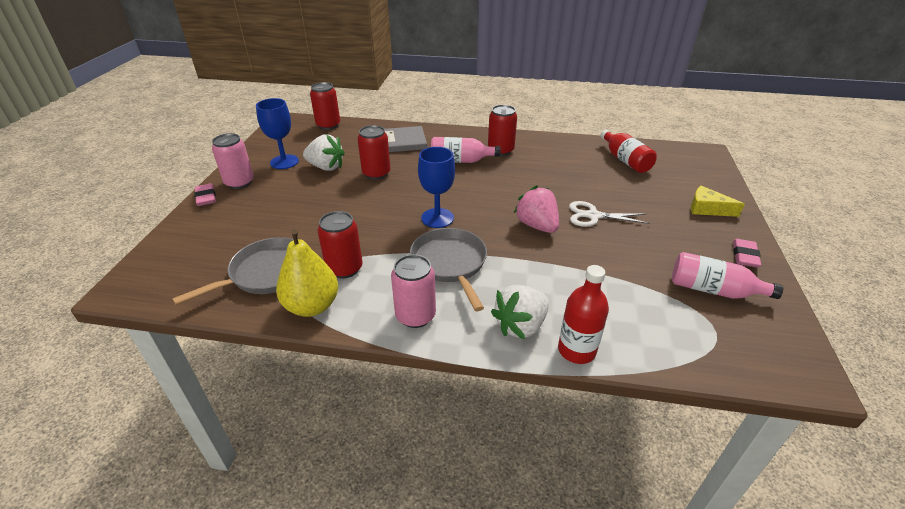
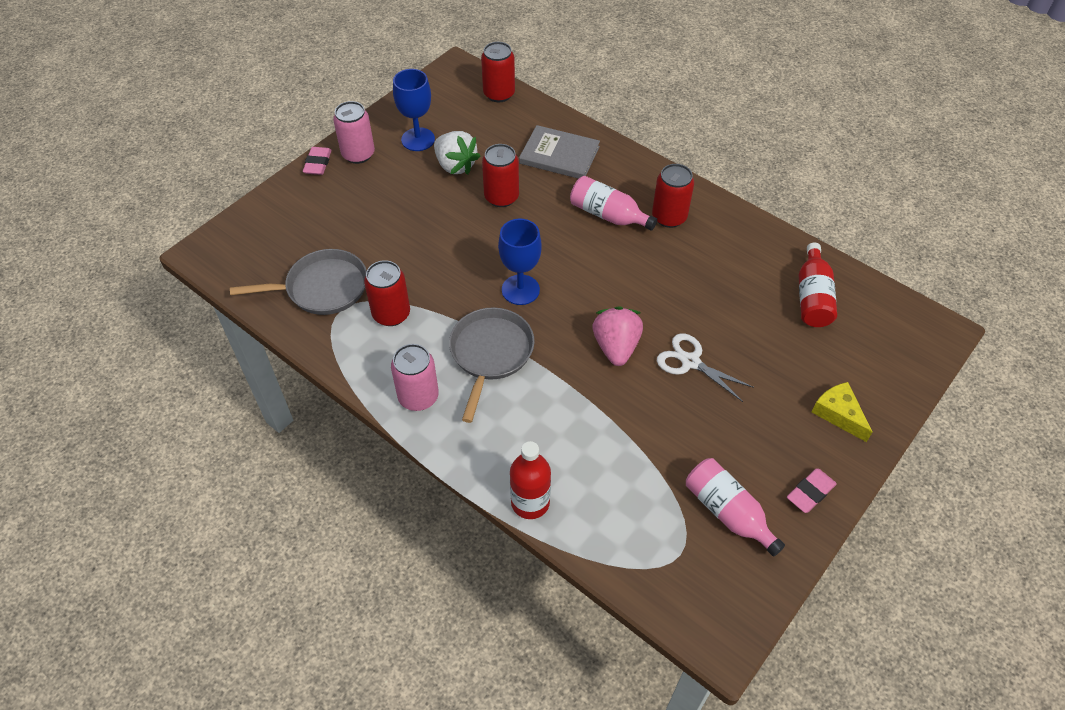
camera: 30 degrees right, 15 degrees up
(312, 306) = (340, 343): yellow pear -> none
(520, 325) = (502, 453): white strawberry -> none

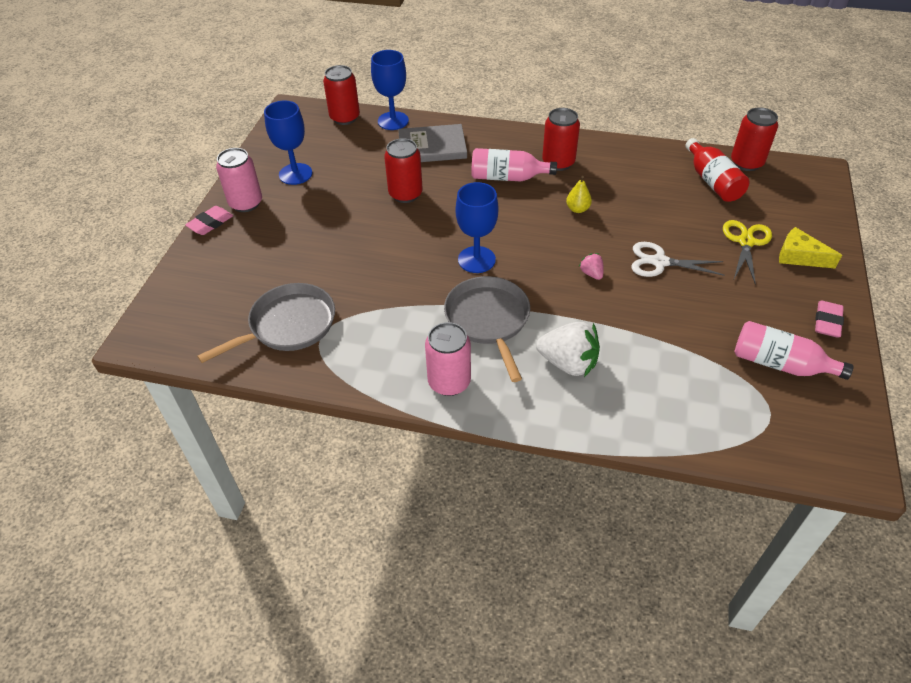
camera: 25 degrees left, 5 degrees down
(318, 164) = (210, 223): pink eraser -> pink eraser turned 60 degrees clockwise
(391, 314) = (372, 322): red can -> red can (746, 163)
(455, 165) = (345, 183): white strawberry -> white strawberry (568, 363)
(530, 502) = (616, 428): red bottle -> none
(541, 113) = (393, 121): none -> blue goblet
(616, 347) = (591, 274): pink strawberry -> pink strawberry, size x0.49
(651, 275) = (577, 209): none -> yellow pear
(794, 376) = (746, 242): none -> yellow scissors

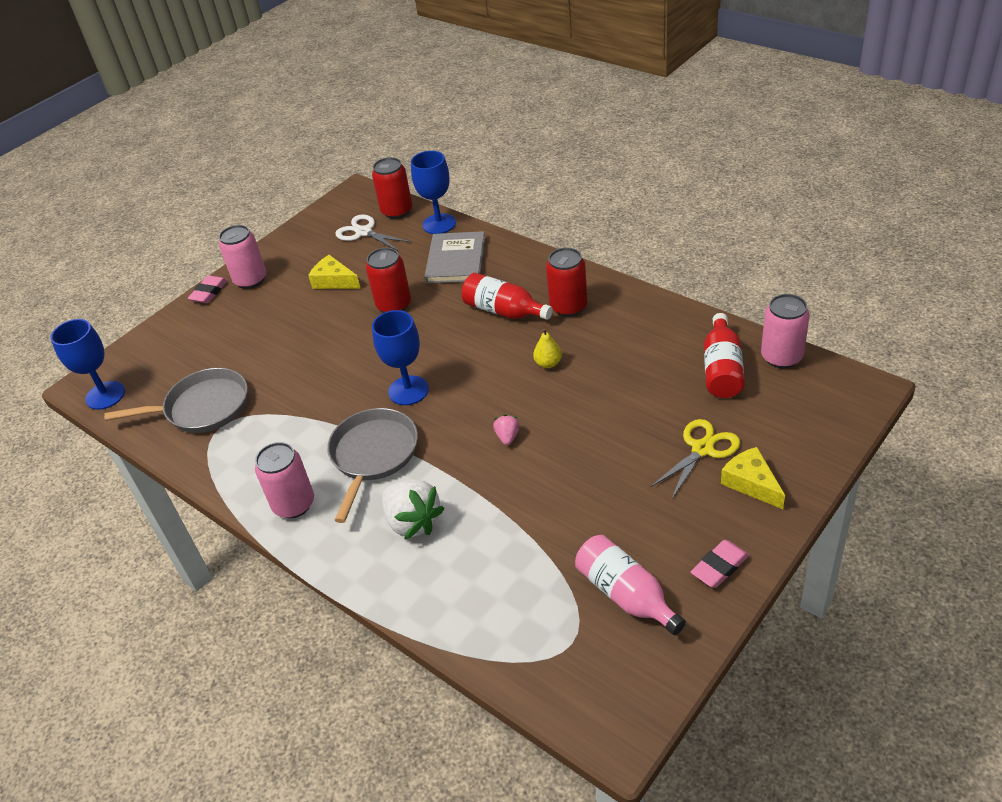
camera: 30 degrees right, 5 degrees down
(210, 223) = (209, 292): pink eraser -> pink eraser turned 45 degrees counterclockwise
(295, 174) = (312, 260): blue goblet -> blue goblet (105, 395)
(332, 187) = (334, 281): none -> yellow cheese
(432, 146) = (456, 260): grey book -> grey book turned 75 degrees clockwise
(507, 177) = (504, 311): pink bottle -> red bottle
(659, 262) = (588, 445): white scissors -> white scissors (364, 232)
(746, 163) = (781, 357): red can -> pink can

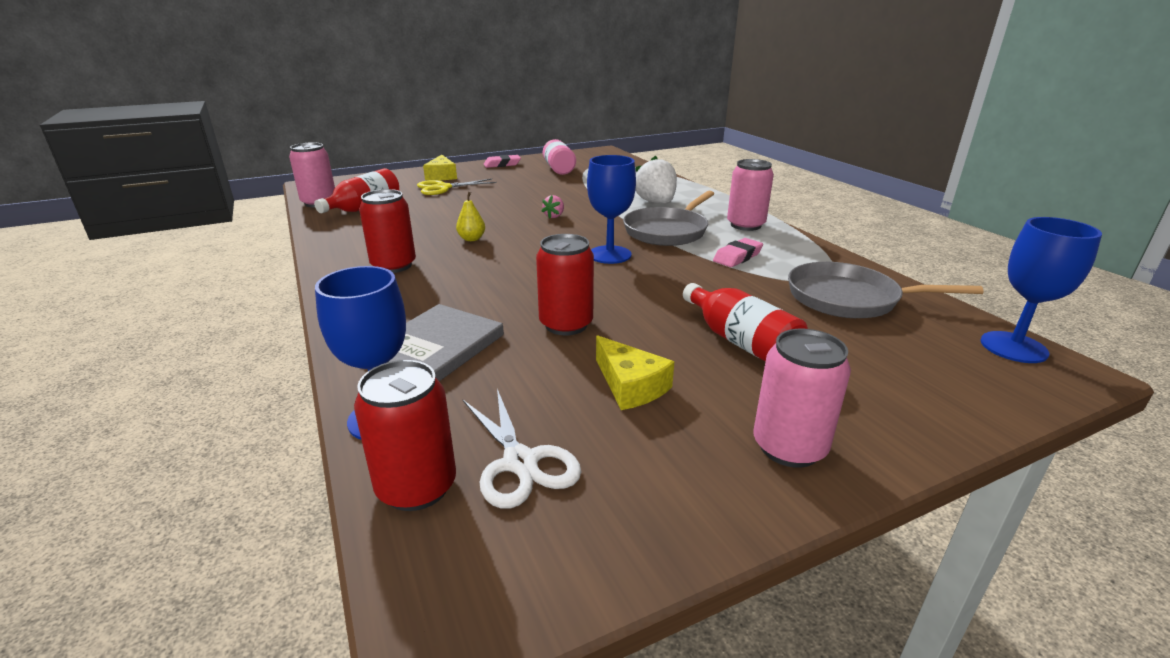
camera: 160 degrees left, 15 degrees down
(209, 292) = (881, 453): pink eraser -> pink eraser (737, 257)
(504, 311) = (454, 281): red bottle -> red bottle (741, 342)

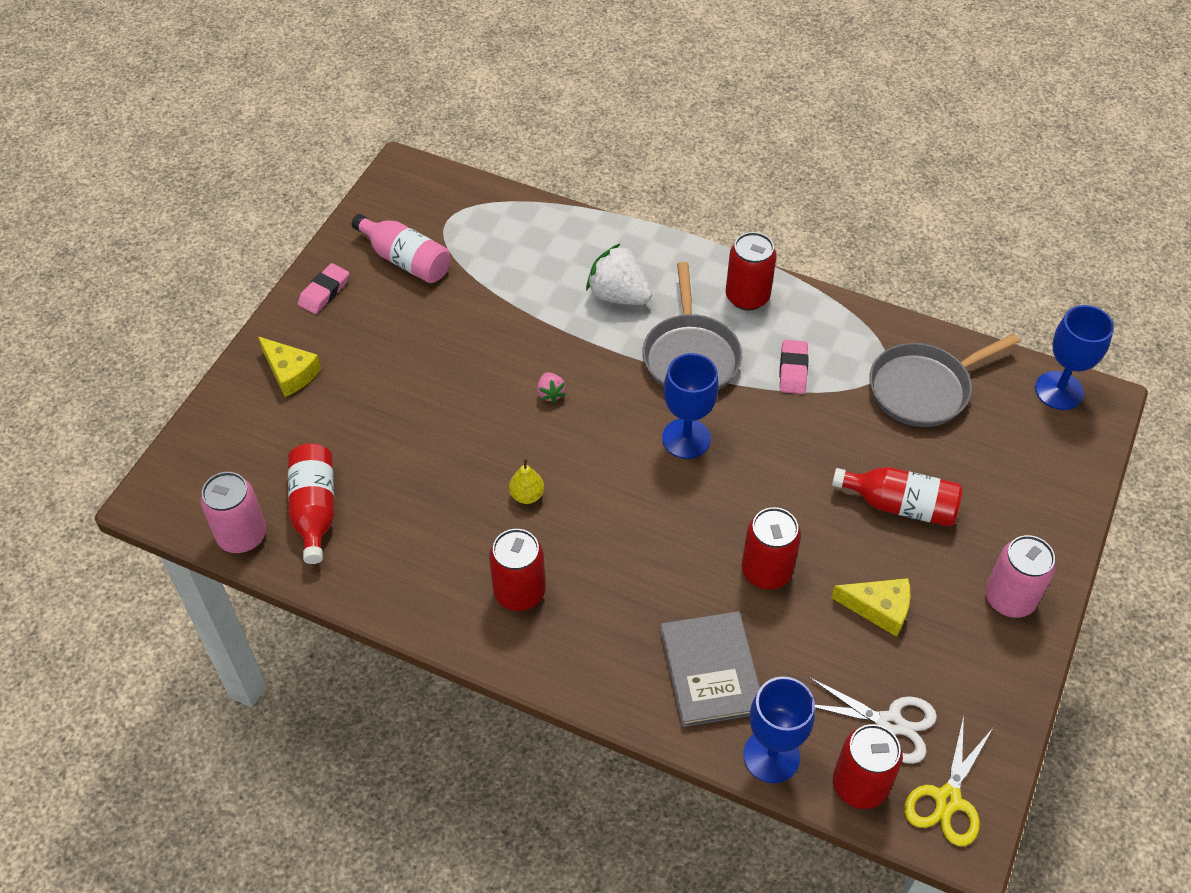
camera: 40 degrees left, 25 degrees up
(443, 188) = (339, 404): yellow scissors -> yellow scissors (948, 800)
(745, 225) = (747, 297): pink can -> red can

